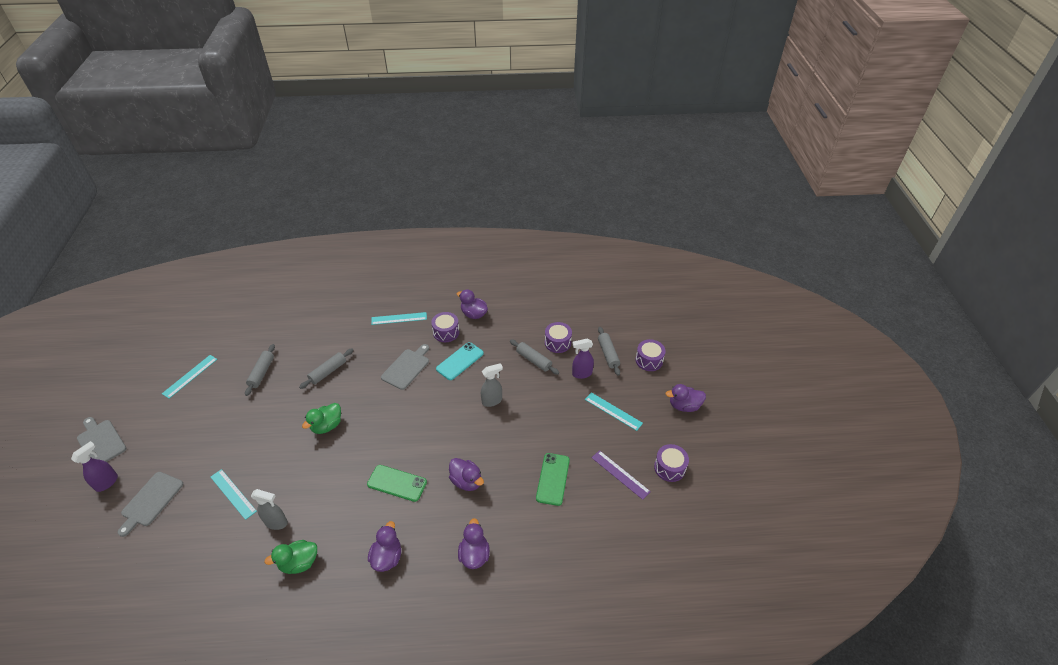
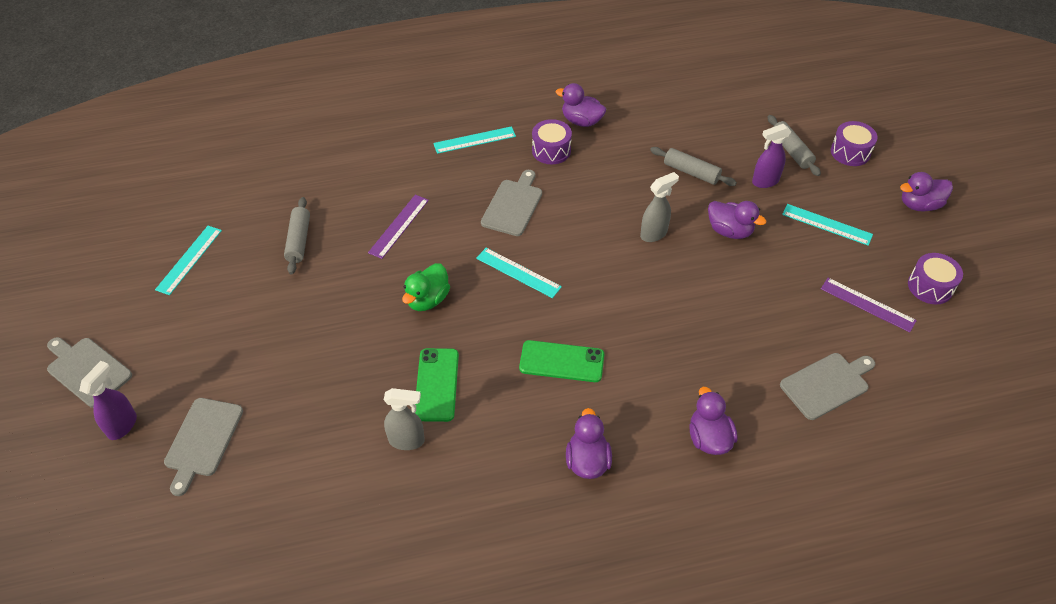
camera: 10 degrees left, 5 degrees up
(233, 493) = (325, 411): turquoise ruler -> turquoise ruler (518, 272)
(299, 563) = (463, 489): green duck -> none
(328, 372) = (399, 226): grey rolling pin -> purple ruler
(460, 361) = (587, 187): turquoise phone -> none
(466, 481) = (660, 344): purple duck -> purple duck (729, 231)
(553, 479) = (778, 324): green phone -> green phone (437, 384)
(557, 343) = (716, 145): purple drum -> none
(570, 529) = (827, 384): none -> grey cutting board

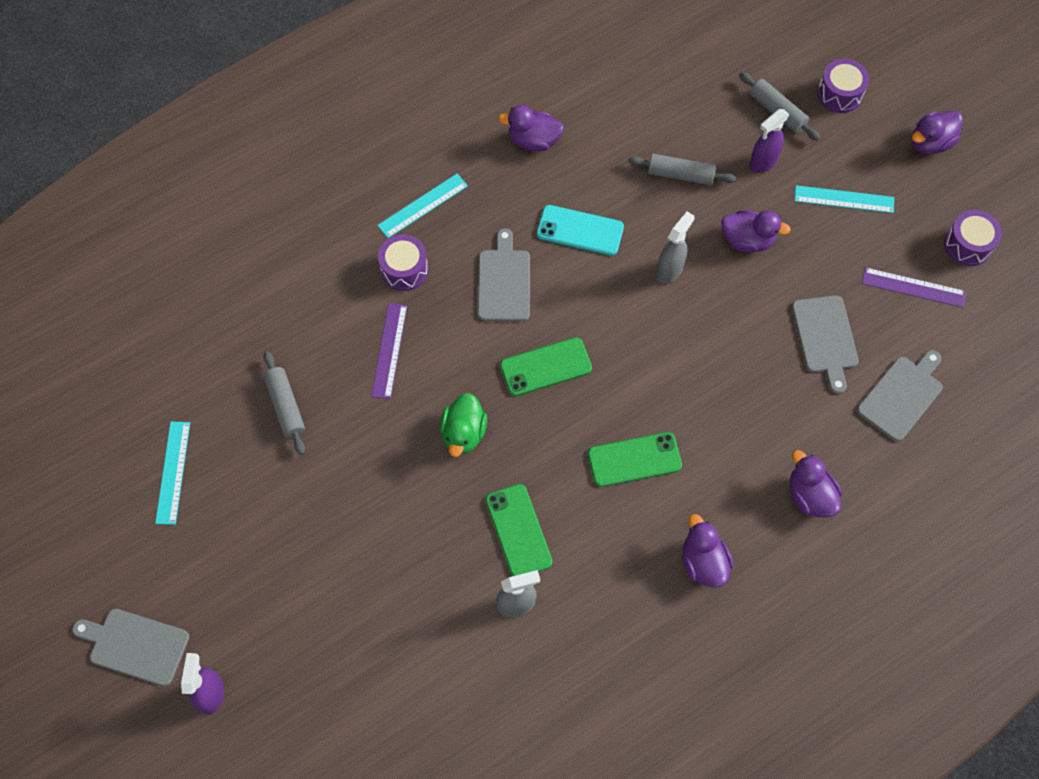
camera: 20 degrees left, 15 degrees up
(202, 440) = (306, 680): grey cutting board -> grey cutting board (825, 338)
(518, 272) = (545, 367): turquoise ruler -> green phone
(551, 150) = (515, 193): purple drum -> purple drum (404, 269)
(591, 188) = (580, 230): none -> turquoise phone

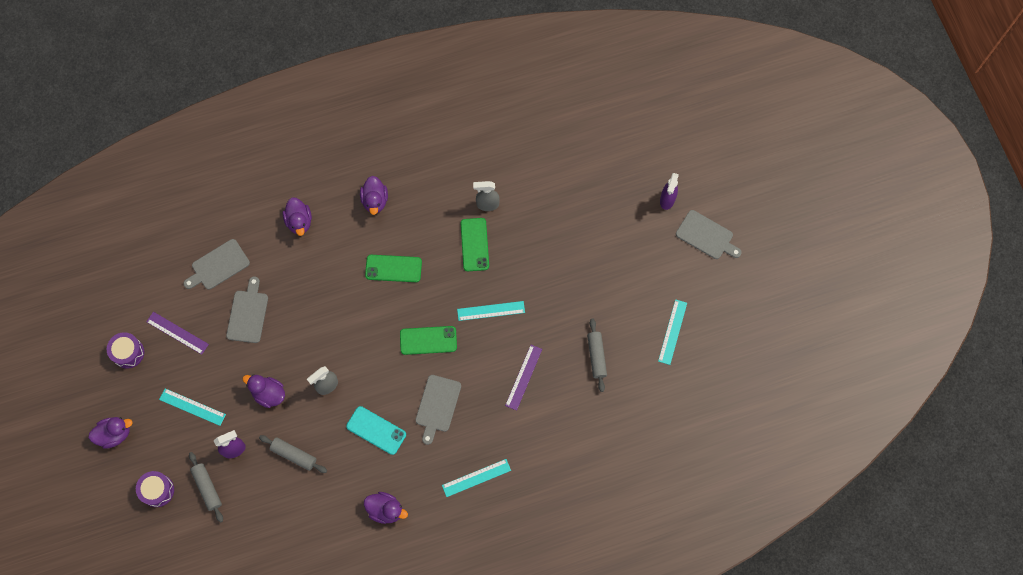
camera: 165 degrees left, 5 degrees up
(404, 269) = (500, 432): purple drum -> none
(463, 433) = (491, 311): green duck -> turquoise ruler

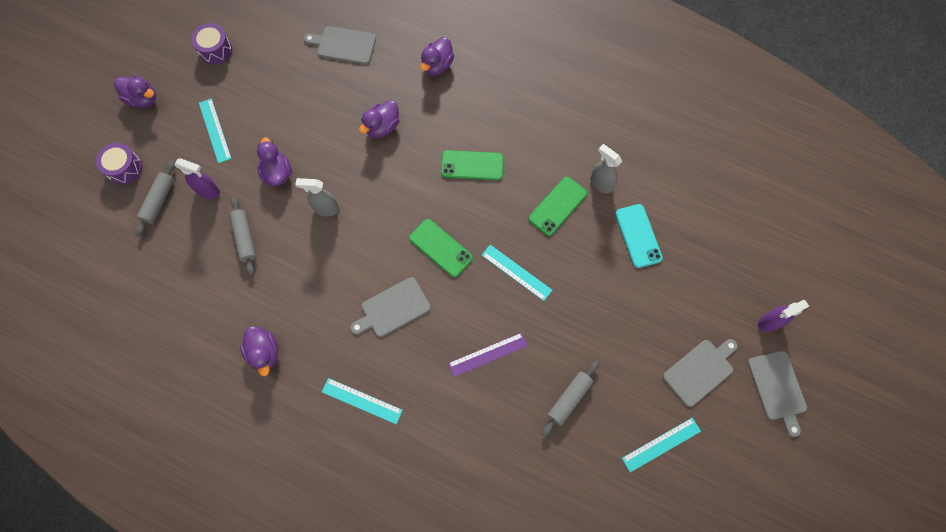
camera: 45 degrees right, 0 degrees up
(177, 333) = (263, 67): purple ruler -> none
(248, 314) = (327, 99): grey cutting board -> grey cutting board (700, 371)
(375, 200) = (511, 100): purple duck -> purple duck (382, 127)
(376, 430) = (325, 280): turquoise phone -> turquoise phone (638, 236)
(393, 268) = (472, 165): green phone -> green phone turned 45 degrees counterclockwise

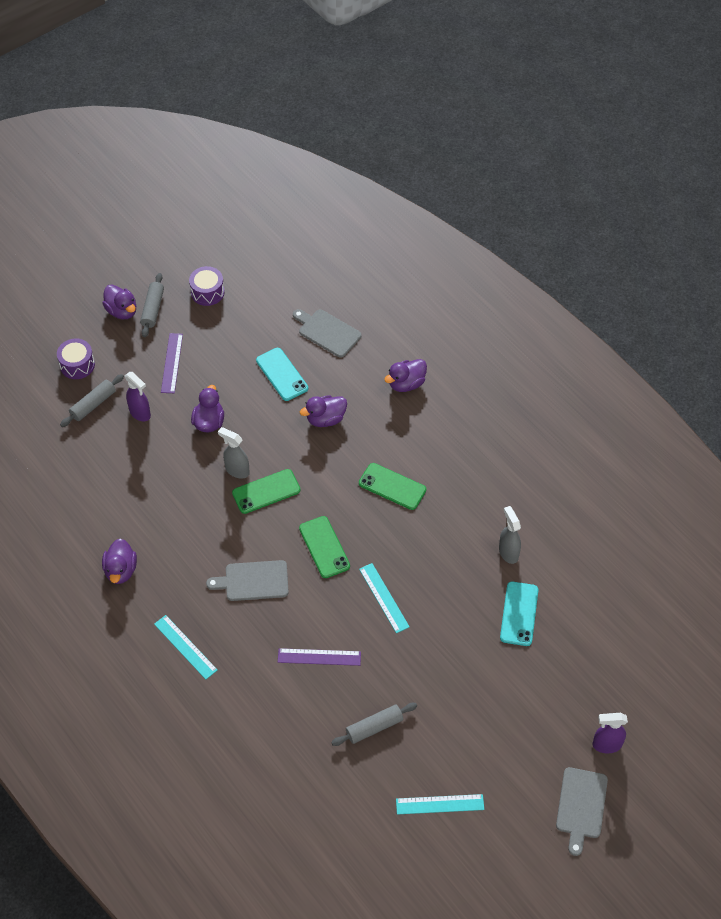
camera: 25 degrees right, 15 degrees down
(215, 130) = (172, 363): turquoise ruler -> purple ruler
(245, 238) = (152, 466): grey rolling pin -> grey rolling pin (153, 309)
(322, 101) = (282, 374): none -> turquoise phone
(557, 206) = (455, 555): green phone -> green phone (266, 491)
(700, 371) = (513, 758): grey cutting board -> none

